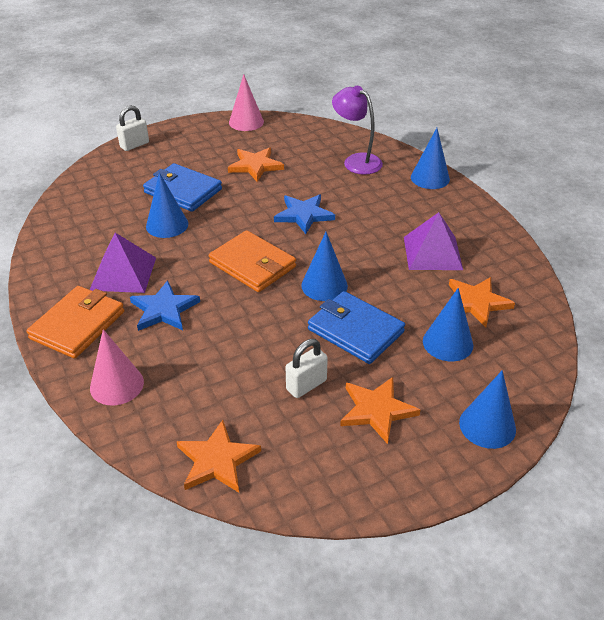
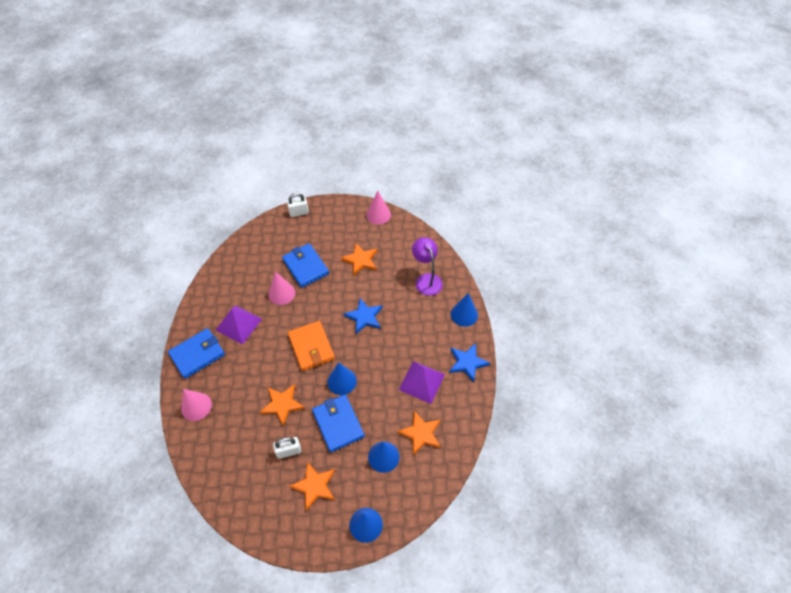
camera: 25 degrees right, 15 degrees up
(77, 325) = (197, 354): orange wallet -> blue wallet
(164, 310) = (246, 362): blue star -> blue star (467, 362)
(167, 225) = (281, 293): blue cone -> pink cone
(217, 460) = (218, 480): orange star -> orange star (282, 404)

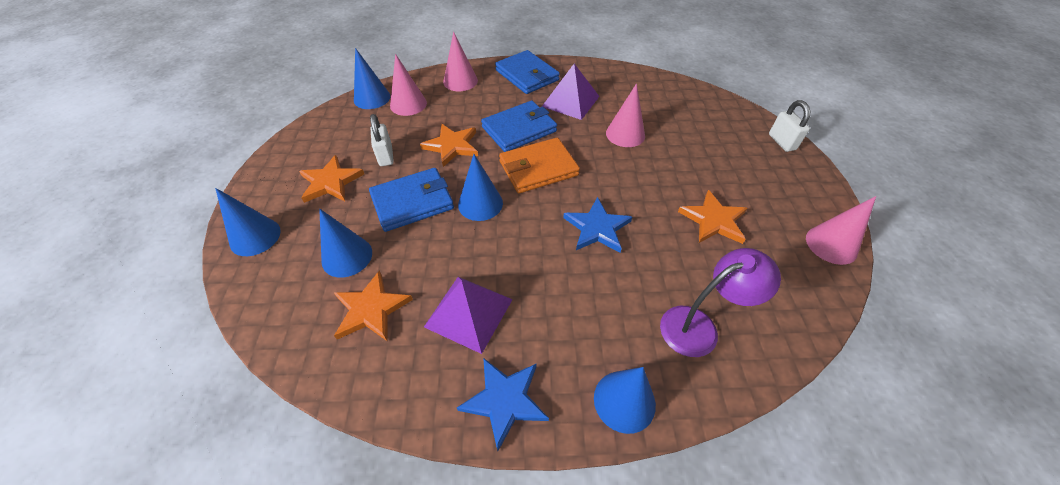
camera: 90 degrees right, 5 degrees down
(209, 478) = (372, 98): none -> blue cone
(223, 445) = (408, 104): none -> pink cone
(305, 267) = (679, 155): blue wallet -> blue wallet (519, 129)

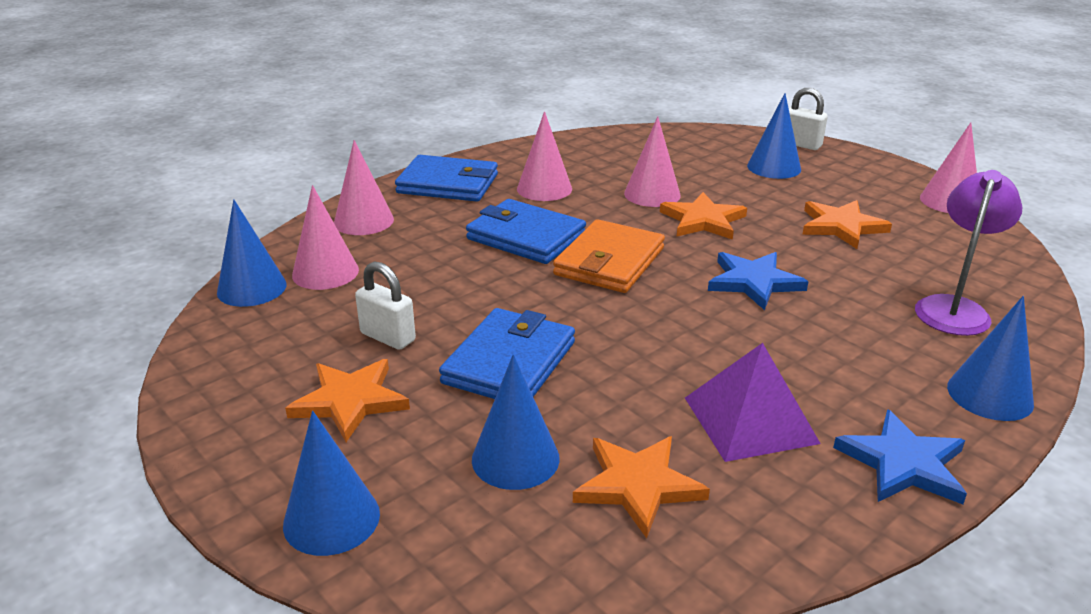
camera: 40 degrees left, 20 degrees down
(452, 146) = (466, 287): orange star -> orange star (703, 220)
(480, 203) = (597, 323): blue cone -> blue cone (774, 167)
(519, 129) = (526, 237): blue wallet -> blue wallet turned 75 degrees counterclockwise
(570, 101) = (544, 188): purple pyramid -> pink cone

